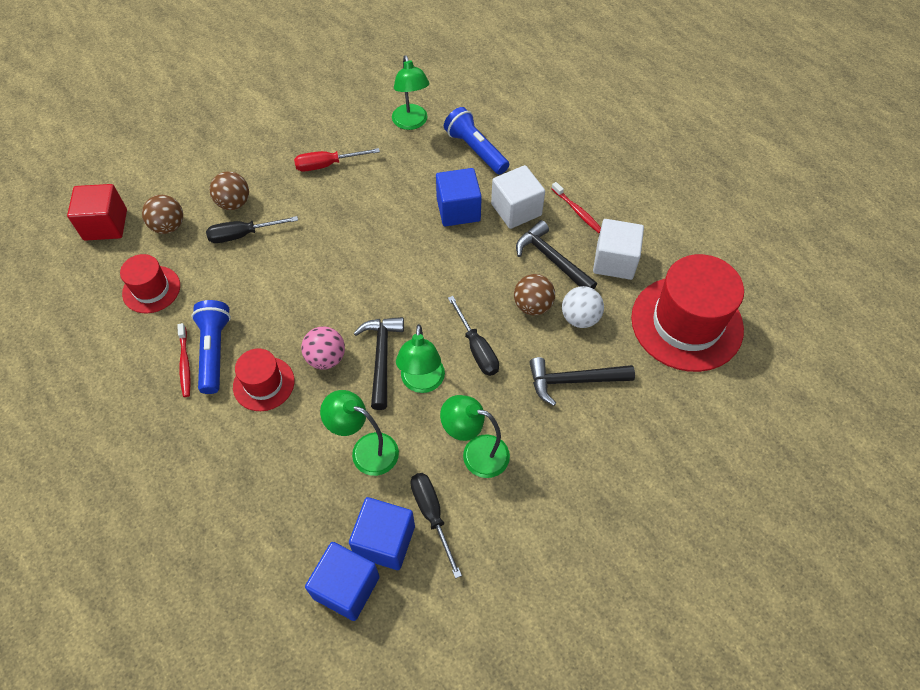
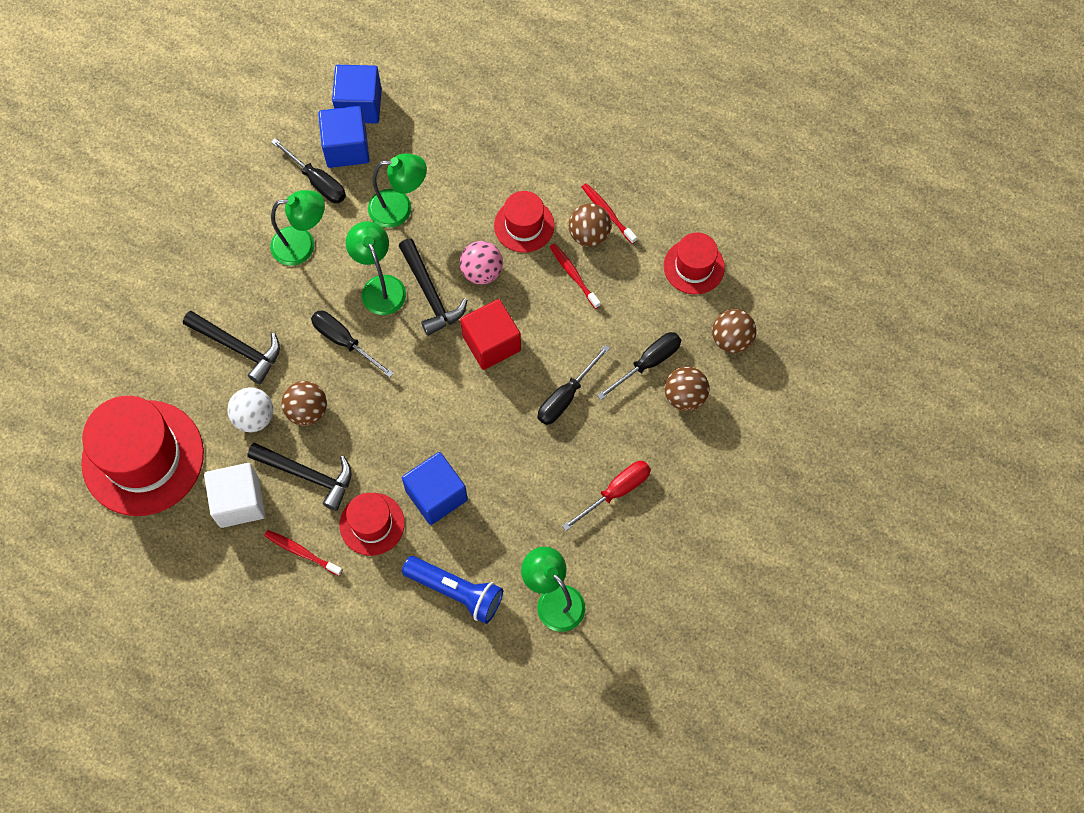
camera: 155 degrees right, 10 degrees up
(105, 225) = (796, 313): red cube -> red cube (491, 343)
(214, 351) = (589, 234): blue flashlight -> brown ball
(251, 323) = (573, 275): none -> red toothbrush
(321, 236) = (566, 396): none -> black screwdriver
(516, 209) = (372, 524): white cube -> red hat
(573, 381) = (238, 348): black hammer -> black hammer turned 60 degrees clockwise

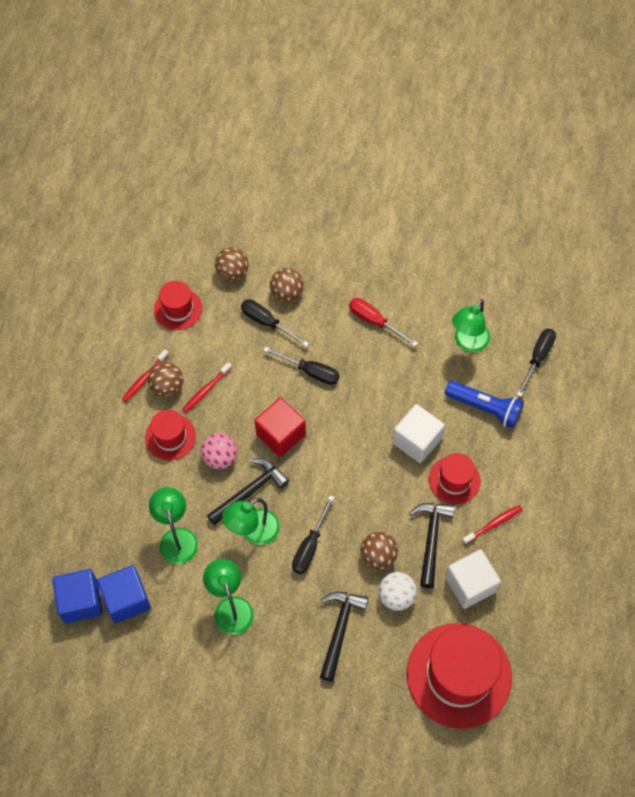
camera: 105 degrees left, 5 degrees down
(302, 552) = (493, 524): red toothbrush -> red toothbrush turned 135 degrees counterclockwise
(317, 181) = (166, 614): black screwdriver -> black screwdriver (537, 358)
(436, 495) = (416, 441): blue cube -> white cube
(456, 591) = (484, 408): blue flashlight -> blue flashlight turned 105 degrees clockwise

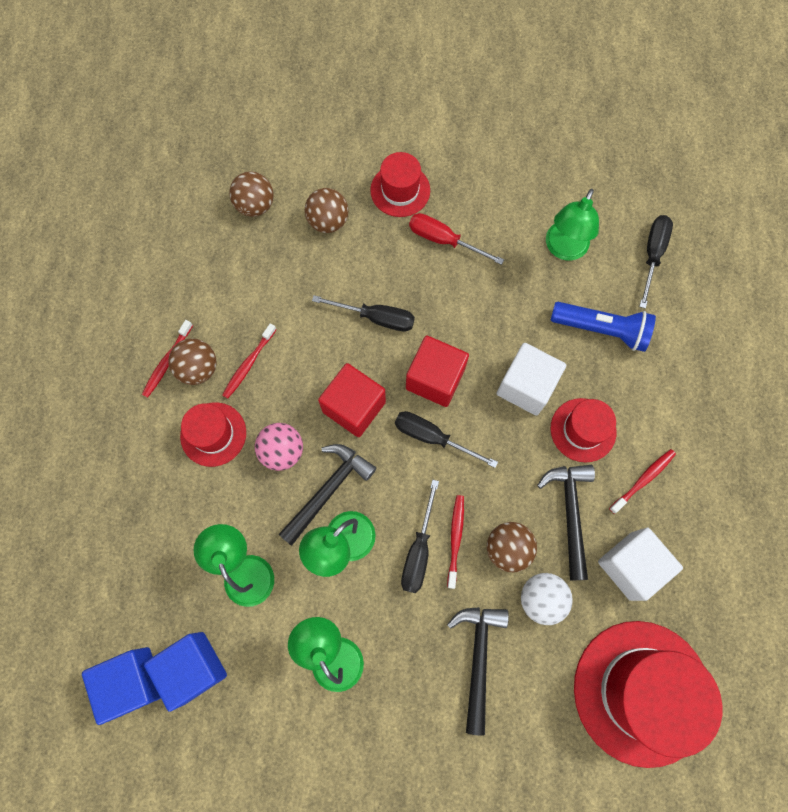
camera: 10 degrees left, 10 degrees up
(178, 309) = (194, 263): red hat -> red hat (400, 190)
(267, 322) = (310, 263): black screwdriver -> black screwdriver (432, 437)
(339, 542) = (455, 539): none -> red toothbrush
(347, 424) = (435, 379): none -> red cube

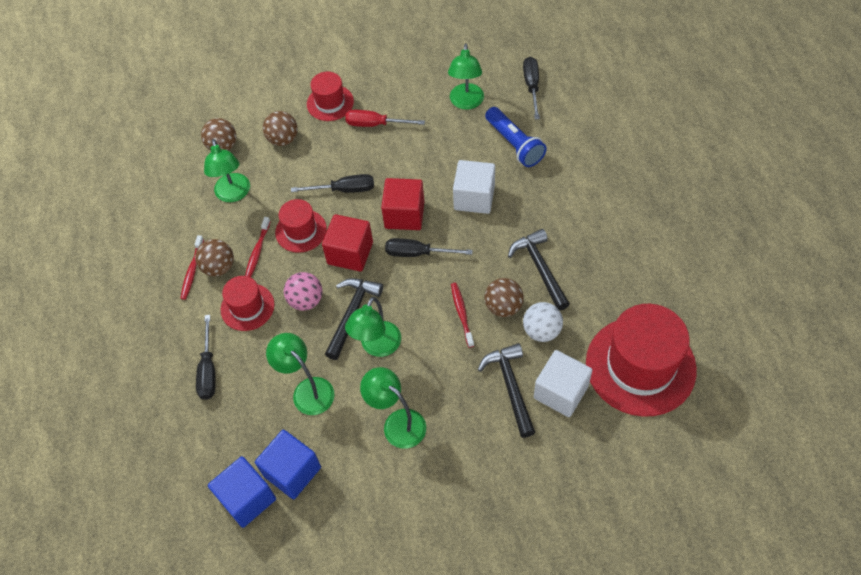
camera: 15 degrees left, 15 degrees down
(246, 276) = (233, 194): none -> green lamp
(419, 550) = (437, 331): black screwdriver -> black screwdriver (208, 370)
(583, 430) = (527, 212): red hat -> red hat (301, 231)
(601, 329) = (514, 144): blue flashlight -> blue flashlight turned 60 degrees clockwise
(630, 566) = (598, 287): white cube -> white cube (561, 392)
(643, 480) = (584, 229): red toothbrush -> none

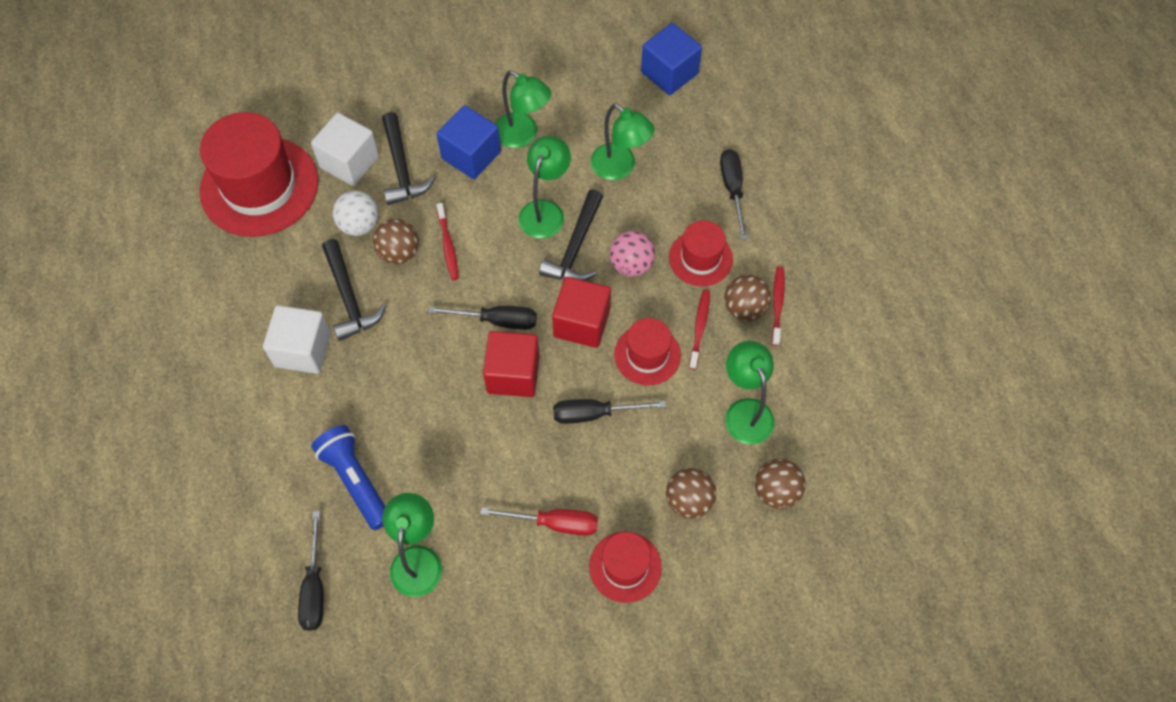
camera: 175 degrees right, 5 degrees up
(292, 471) = (628, 94): blue cube -> blue cube (471, 155)
(474, 197) = (420, 397): white cube -> white cube (303, 350)

